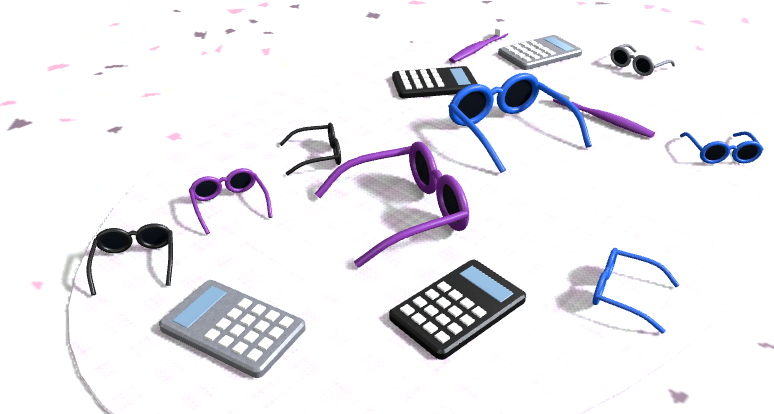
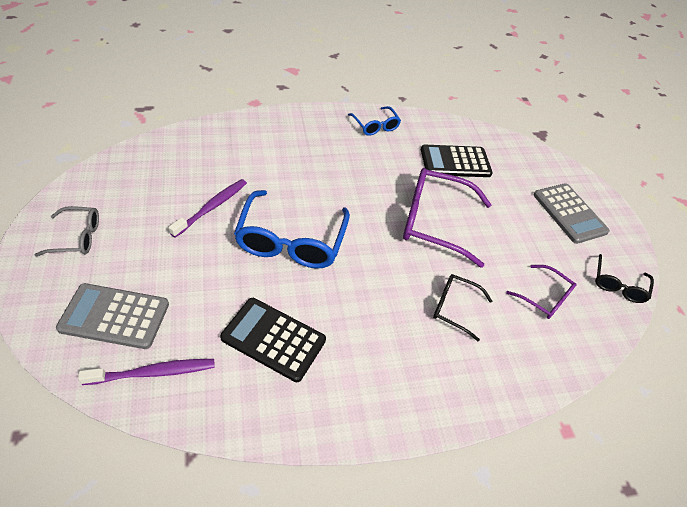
camera: 150 degrees left, 15 degrees up
(229, 205) = (544, 297): purple glasses -> purple glasses turned 60 degrees counterclockwise
(603, 120) = (212, 207): purple toothbrush -> purple toothbrush turned 45 degrees clockwise
(720, 154) = (198, 143): blue glasses -> none

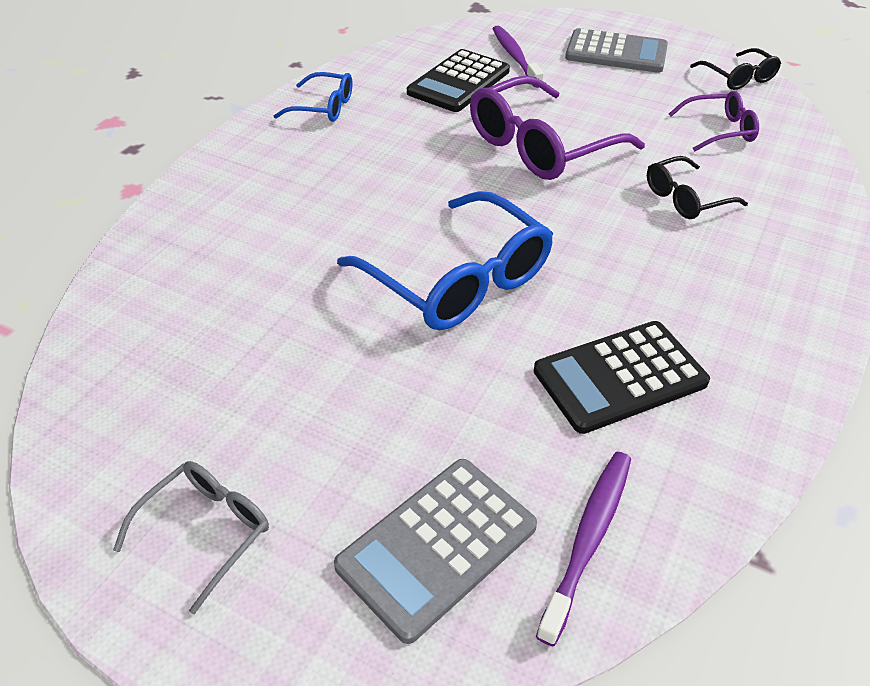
camera: 45 degrees left, 5 degrees down
(212, 207) = (311, 331): purple toothbrush -> purple toothbrush (515, 57)

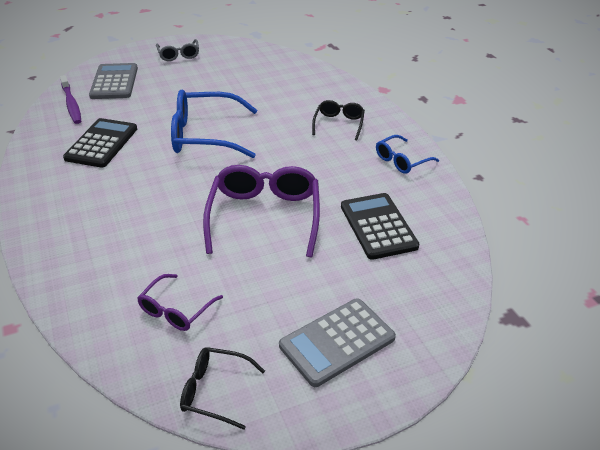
camera: 130 degrees right, 5 degrees down
(515, 57) = (388, 275): purple toothbrush -> none
(685, 198) = (148, 238): black glasses -> black glasses (339, 124)

